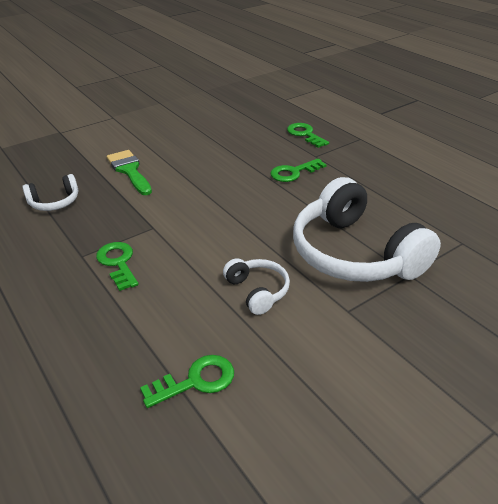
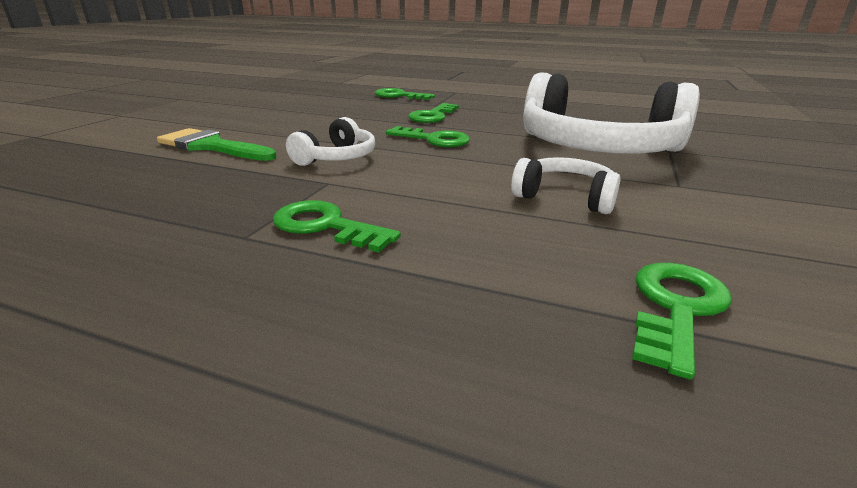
camera: 35 degrees left, 10 degrees down
(55, 202) = (106, 195): white headphones -> white headphones (337, 158)
(258, 204) = (433, 139): none -> green key

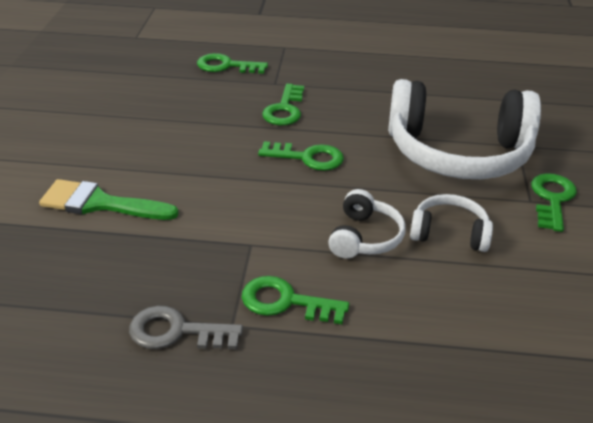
camera: 15 degrees left, 10 degrees up
(175, 233) = (177, 332): none -> grey key
(337, 158) = (235, 204): white headphones -> white headphones (364, 237)
(676, 308) = (540, 338): green key -> green key (552, 199)

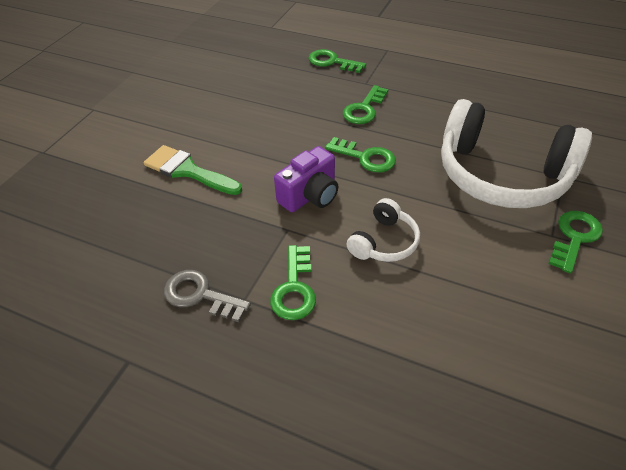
camera: 20 degrees right, 10 degrees up
(262, 205) = (310, 195): none -> purple camera
(286, 302) = (294, 288): green key -> green key turned 120 degrees counterclockwise
(449, 233) = (461, 253): white headphones -> none

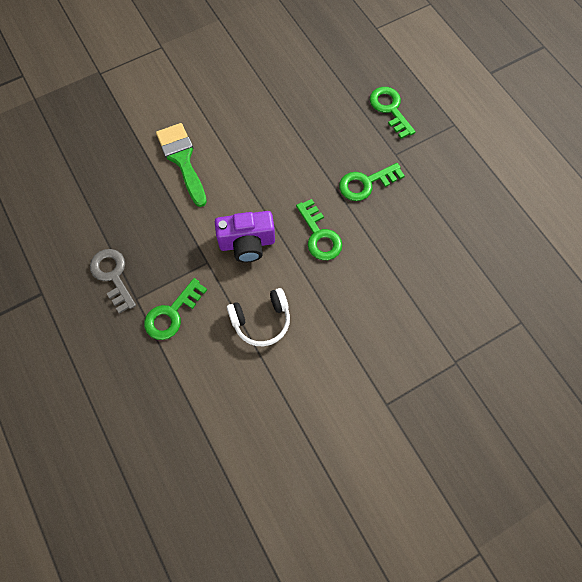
camera: 35 degrees right, 20 degrees up
(501, 175) = (408, 326): white headphones -> none
(574, 237) = (400, 418): green key -> none

